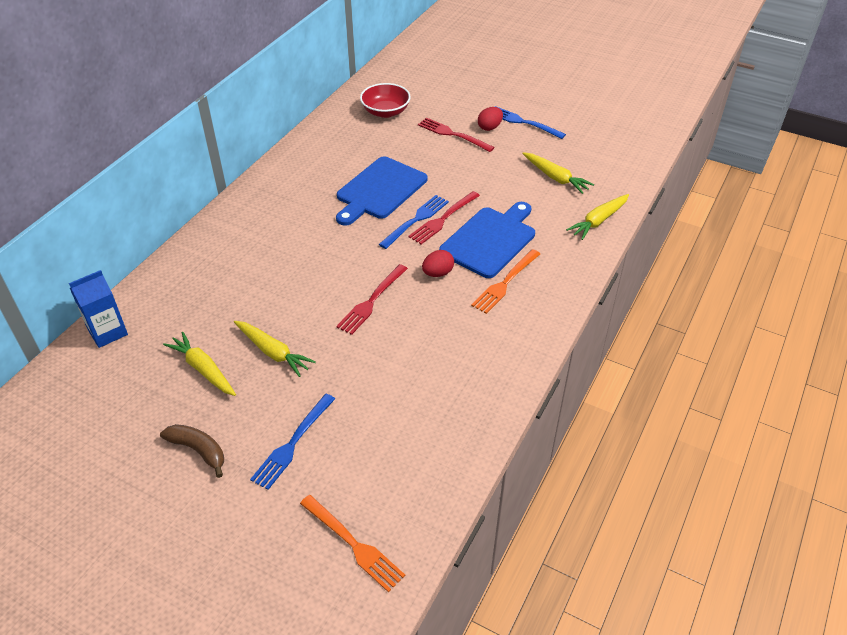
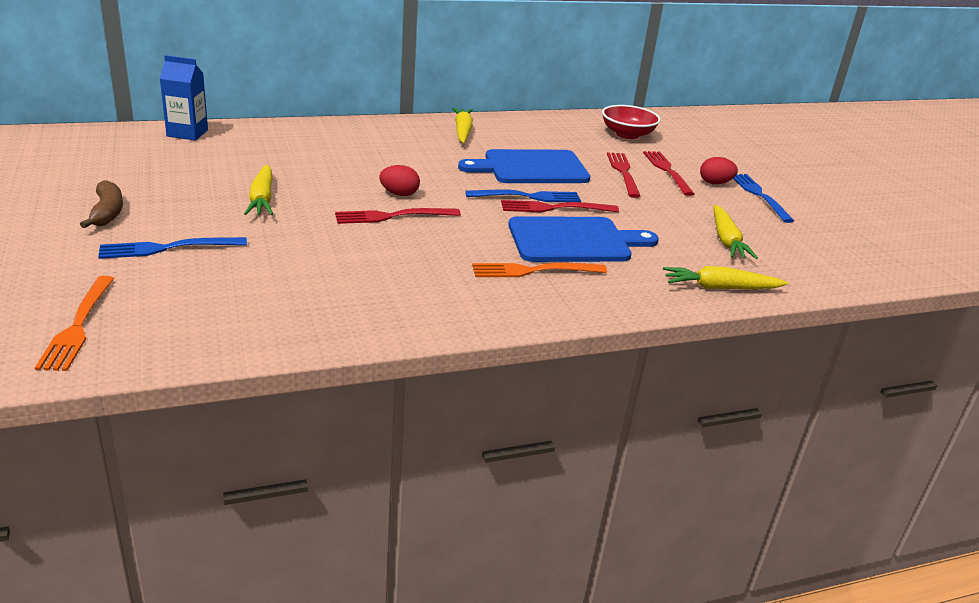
camera: 40 degrees right, 15 degrees down
(203, 369) = (200, 180): yellow carrot -> yellow carrot (462, 131)
(433, 154) = (623, 172): none -> red fork
(437, 273) = (482, 232): red egg -> red egg (399, 194)

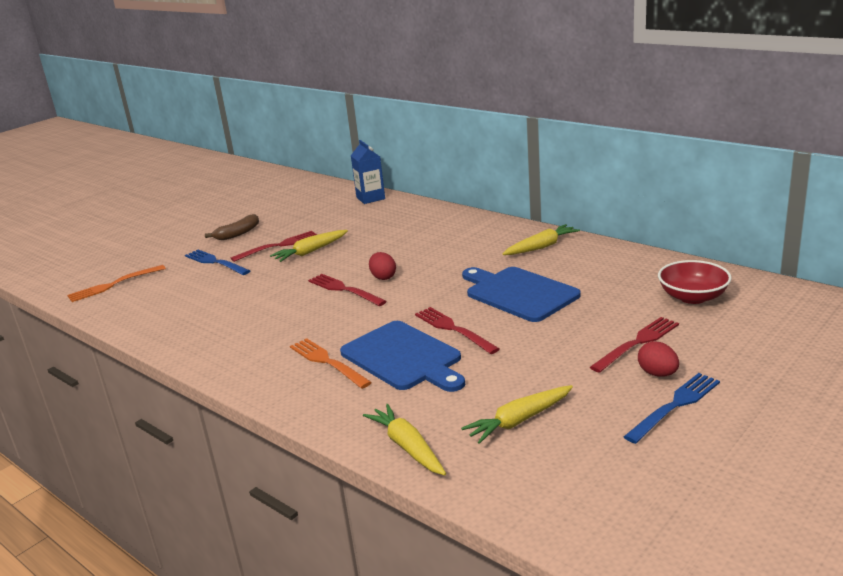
camera: 65 degrees right, 5 degrees down
(528, 197) = (457, 313): blue fork -> none
(623, 172) = (588, 327): red fork -> red fork (279, 246)

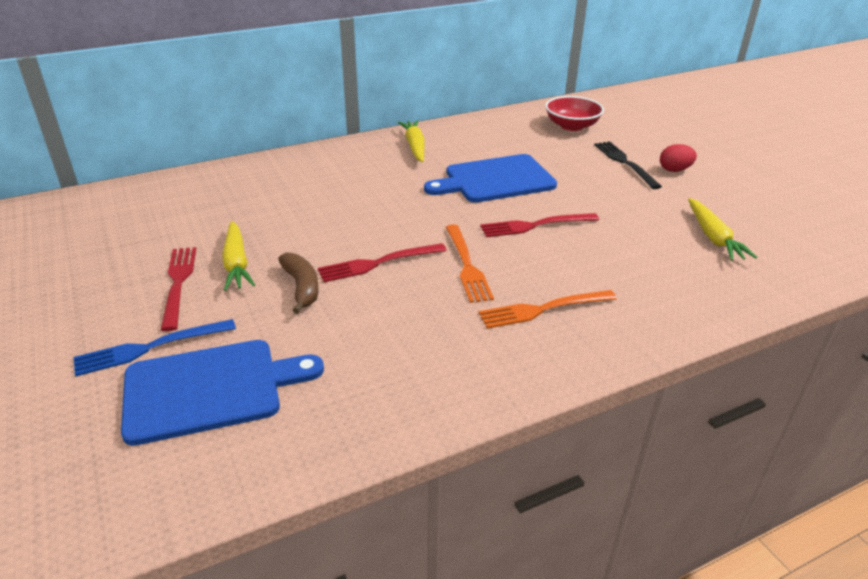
camera: 70 degrees left, 10 degrees up
(113, 285) = (70, 481): orange fork -> orange fork (467, 266)
(238, 233) = (73, 310): brown banana -> brown banana (301, 287)
(370, 198) = (138, 191): blue carton -> none
(383, 277) = (376, 233): red egg -> none
(403, 357) = (569, 263): blue cutting board -> blue cutting board (210, 389)
(407, 447) = (732, 298): yellow carrot -> none
(637, 343) = (624, 163): red fork -> black fork
(675, 405) = (720, 178): blue fork -> none

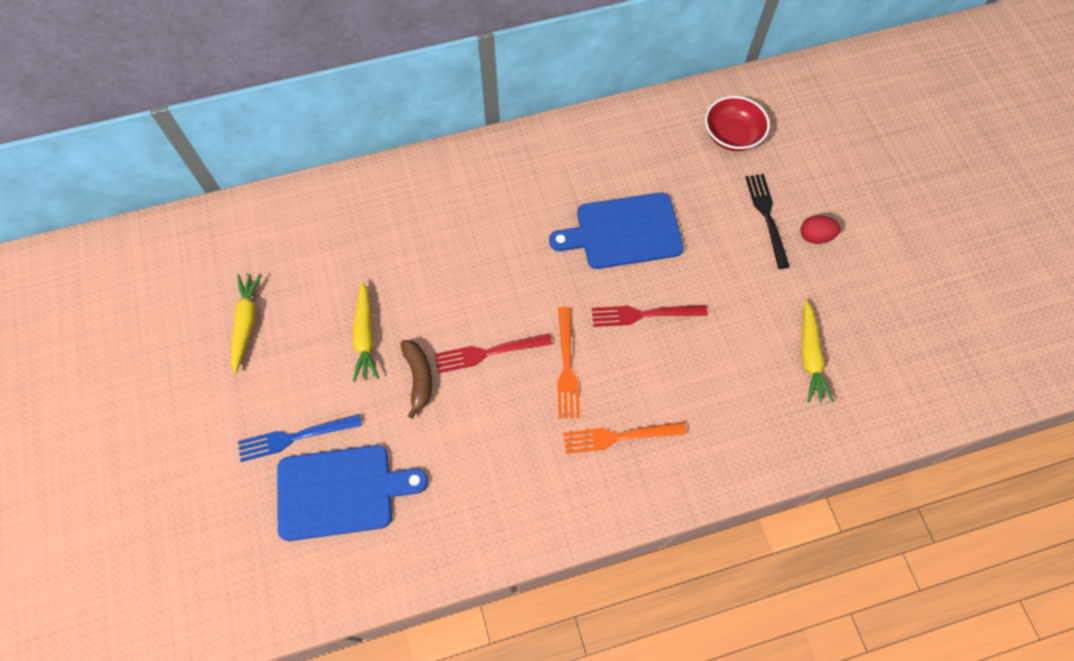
camera: 10 degrees right, 30 degrees up
(178, 283) = (316, 357): red fork -> none
(415, 146) = (553, 158): yellow carrot -> yellow carrot (246, 323)

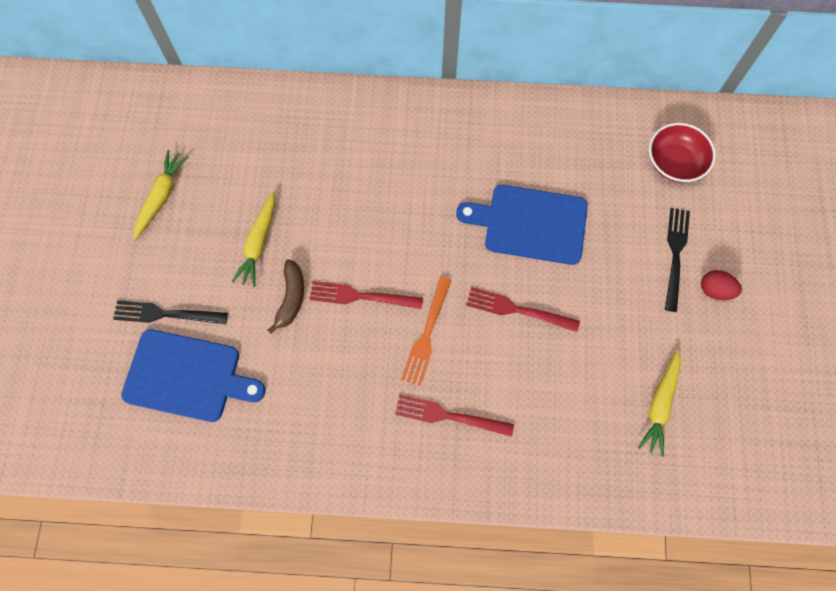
camera: 20 degrees right, 5 degrees up
(294, 437) = (165, 314): blue fork -> black fork
(618, 437) = (448, 416): orange fork -> red fork

